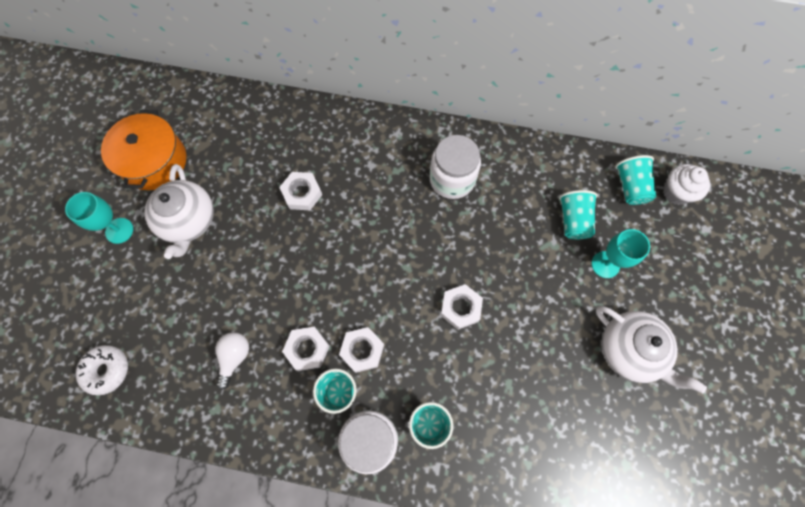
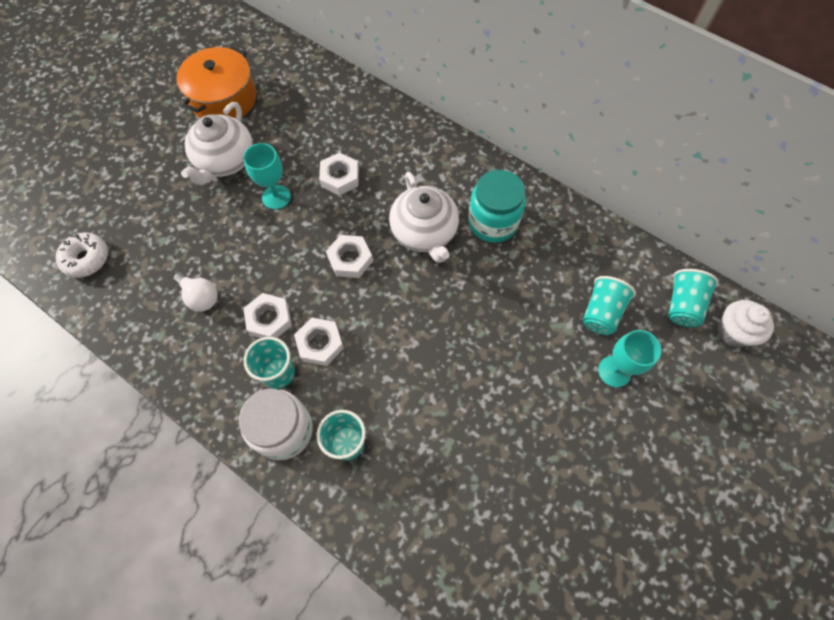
camera: 25 degrees right, 5 degrees down
(119, 230) = (162, 145): turquoise goblet -> turquoise goblet (276, 197)
(235, 357) = (200, 297): white light bulb -> white light bulb turned 90 degrees clockwise
(452, 179) = (493, 222): white jar -> turquoise jar
(460, 308) = (437, 347): white nut -> white nut (350, 259)
(629, 350) = (597, 470): white teapot -> white teapot (424, 233)

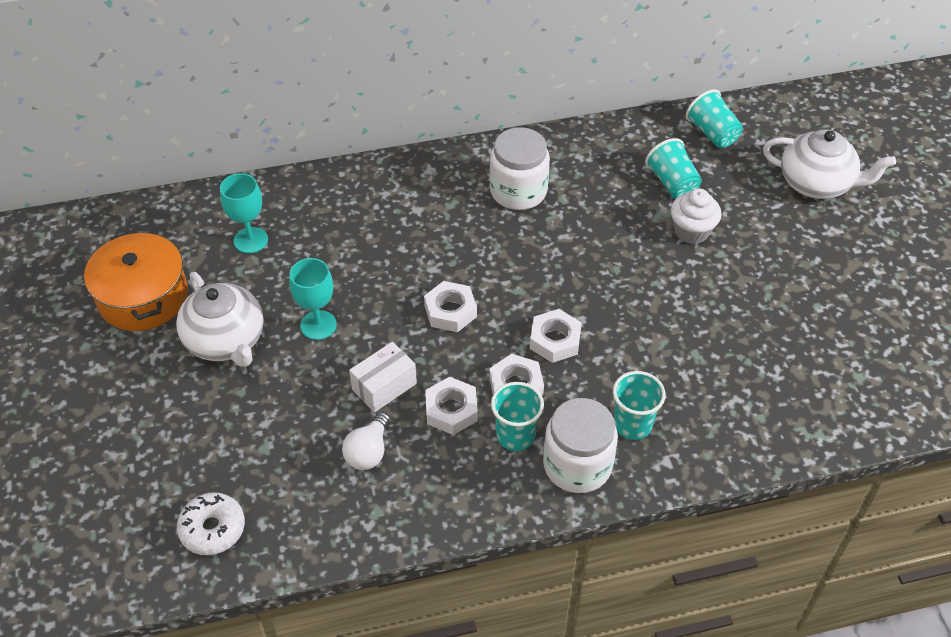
camera: 50 degrees left, 15 degrees down
(200, 297) = (368, 452): white light bulb -> white light bulb turned 120 degrees clockwise
(258, 268) = (384, 386): none -> white box
(340, 177) = (351, 264): white nut -> white nut (555, 340)
(424, 233) = (479, 242): white teapot -> white teapot (816, 184)
(493, 222) = (518, 191): turquoise jar -> white jar
(614, 371) = (729, 210): turquoise goblet -> turquoise goblet (250, 240)
(733, 332) = (761, 122): white cupcake -> white cupcake (691, 231)

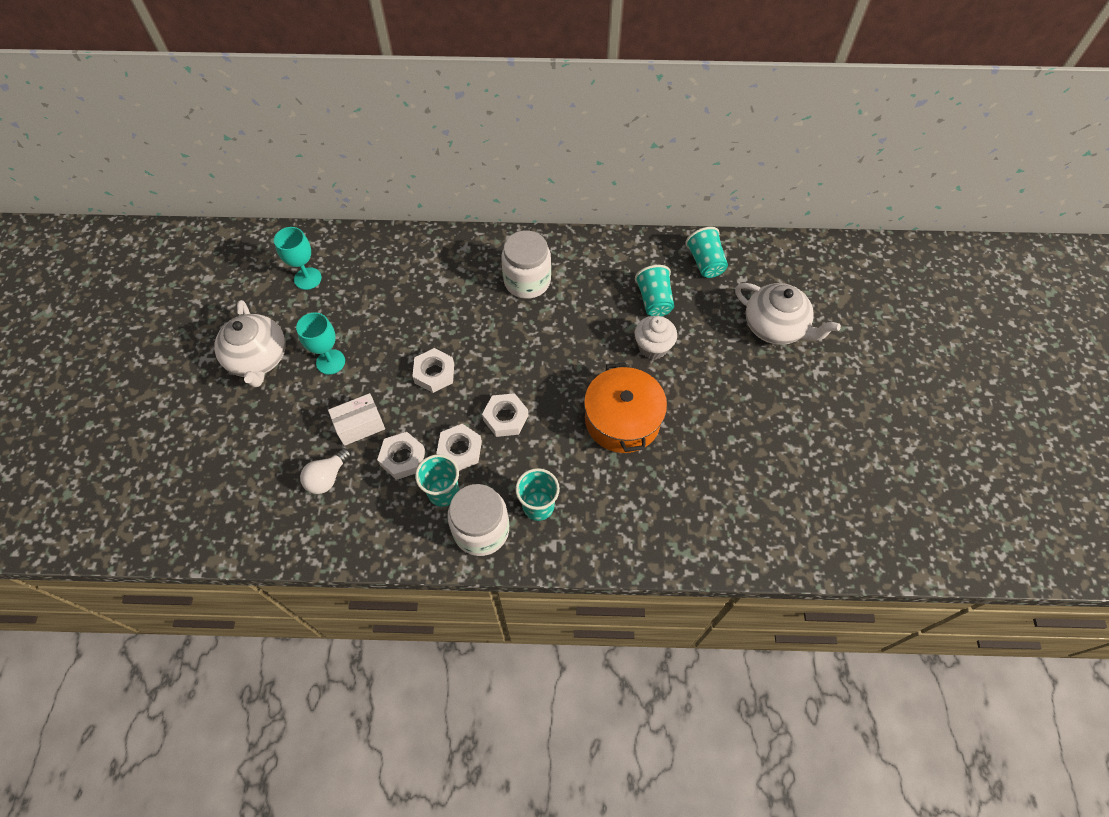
camera: 15 degrees right, 10 degrees up
(143, 297) = (213, 308): orange pot -> orange pot (622, 420)
(213, 529) = (191, 512): white donut -> none

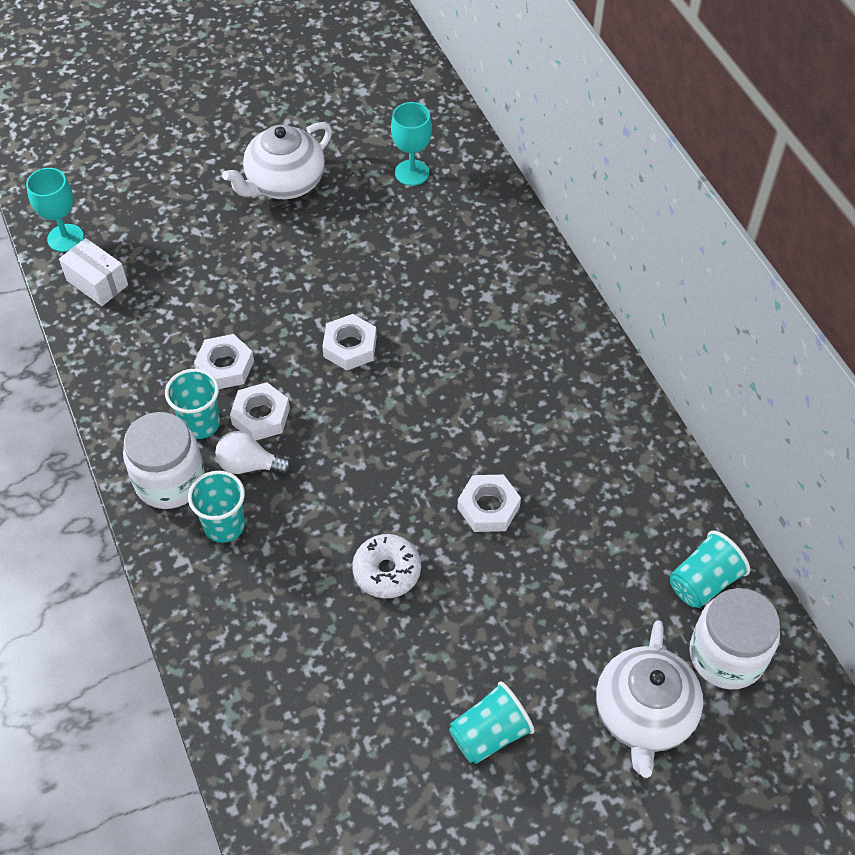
camera: 65 degrees right, 5 degrees down
(327, 477) = (171, 311): white light bulb -> white light bulb (249, 465)
(330, 362) = (314, 245): turquoise goblet -> turquoise goblet (65, 238)
(360, 425) = (247, 309): white box -> white box (97, 282)
(505, 418) = (326, 443): white nut -> white nut (488, 507)
(527, 281) = (539, 383): white jar -> white jar (726, 655)
(622, 420) = (387, 571): orange pot -> white donut
(653, 347) = (518, 566): white cupcake -> none
(654, 300) = (596, 540): turquoise cup -> turquoise cup (489, 734)

